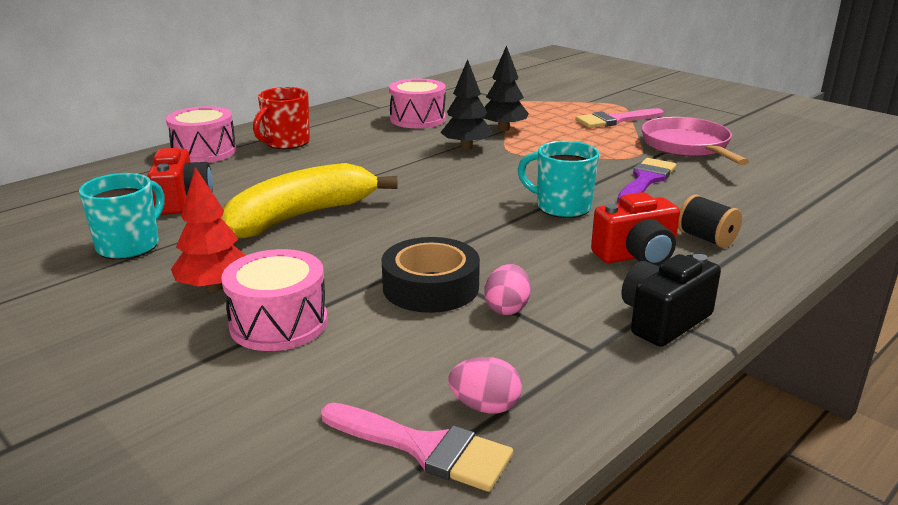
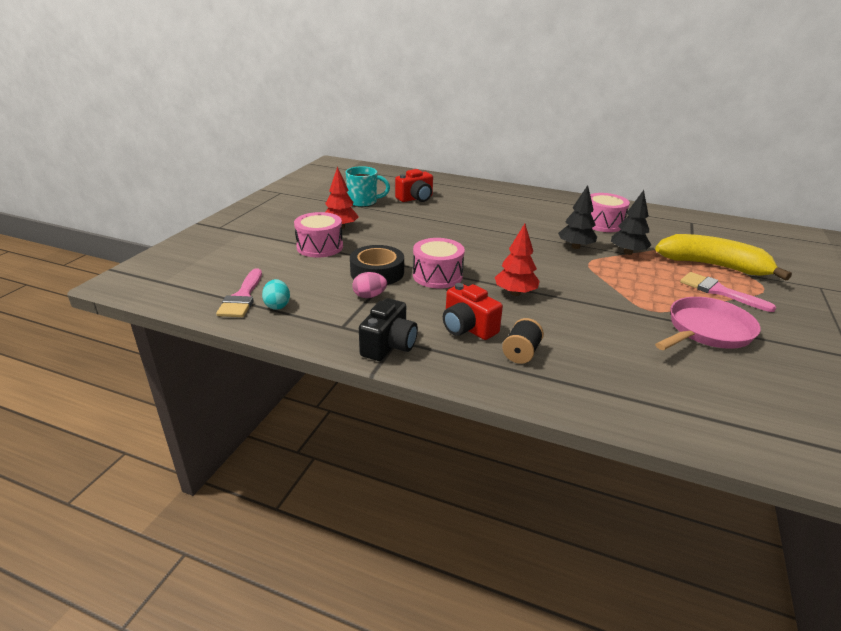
camera: 65 degrees right, 5 degrees up
(204, 152) = (475, 187): pink drum -> pink drum (437, 276)
(286, 143) = (512, 200): red mug -> none
(300, 216) = (424, 226): yellow banana -> yellow banana (712, 266)
(485, 407) = (277, 305): pink egg -> turquoise egg
(562, 207) = (515, 293): turquoise mug -> red tree
(645, 180) = (602, 318): purple brush -> none
(663, 320) = (389, 345): black camera -> black camera turned 90 degrees clockwise

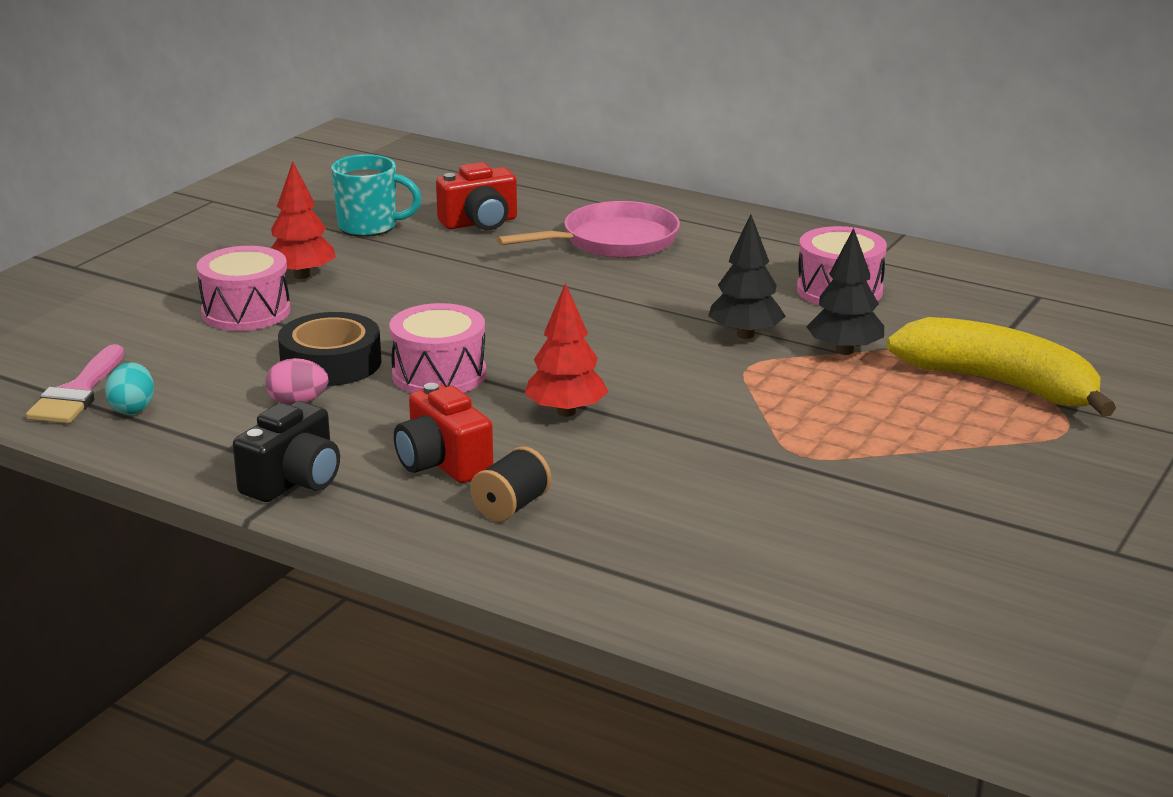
camera: 10 degrees right, 5 degrees down
(706, 331) = (877, 495): pink pan -> pink pan (613, 241)
(719, 291) = (966, 431): pink brush -> none

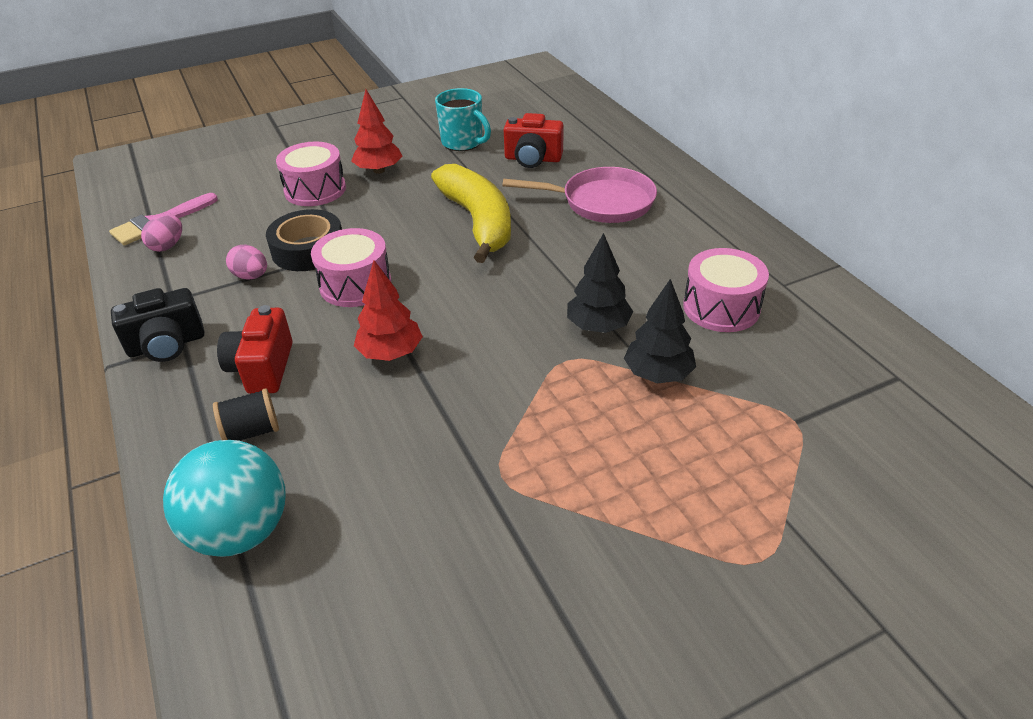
camera: 35 degrees right, 15 degrees up
(132, 408) = (167, 246): turquoise egg -> pink egg
(614, 566) = (240, 531): none -> turquoise ball
(1000, 384) = (755, 471): yellow banana -> yellow banana (478, 221)

